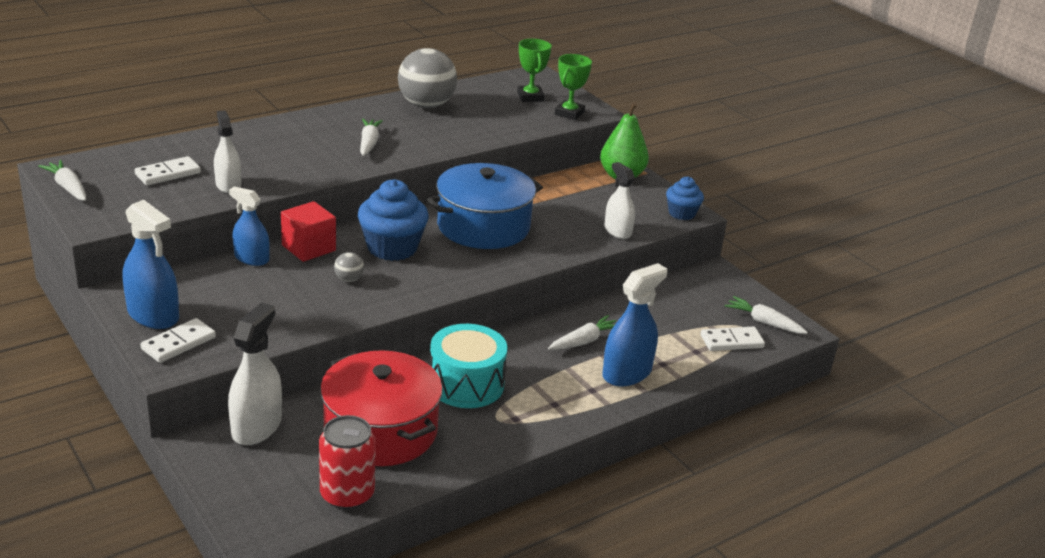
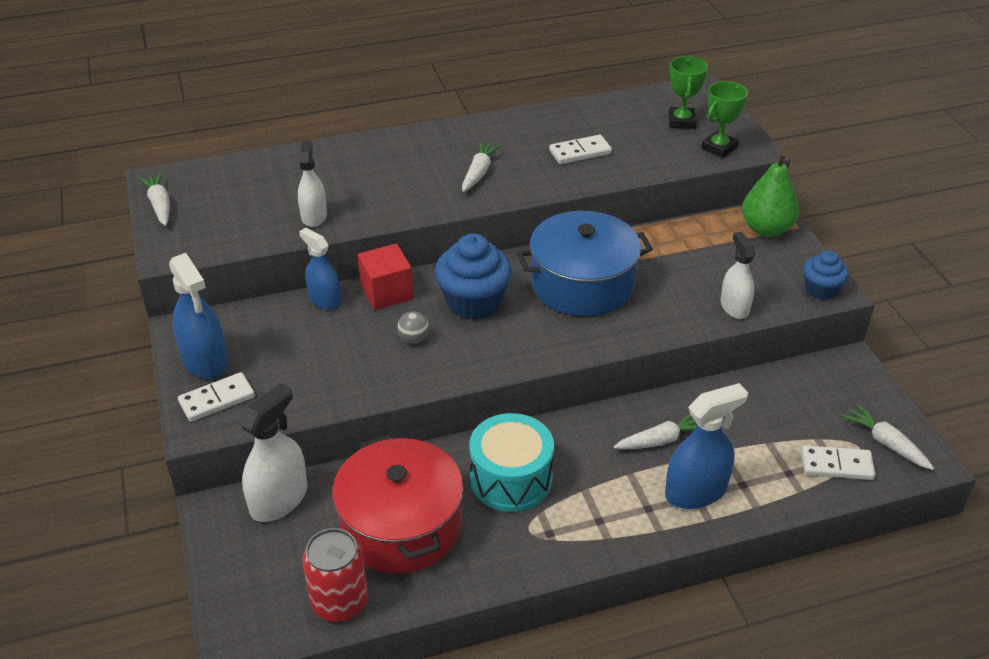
camera: 20 degrees right, 10 degrees up
(168, 174) = (260, 196): white domino -> white domino (580, 152)
(426, 105) = (559, 125): grey ball -> none

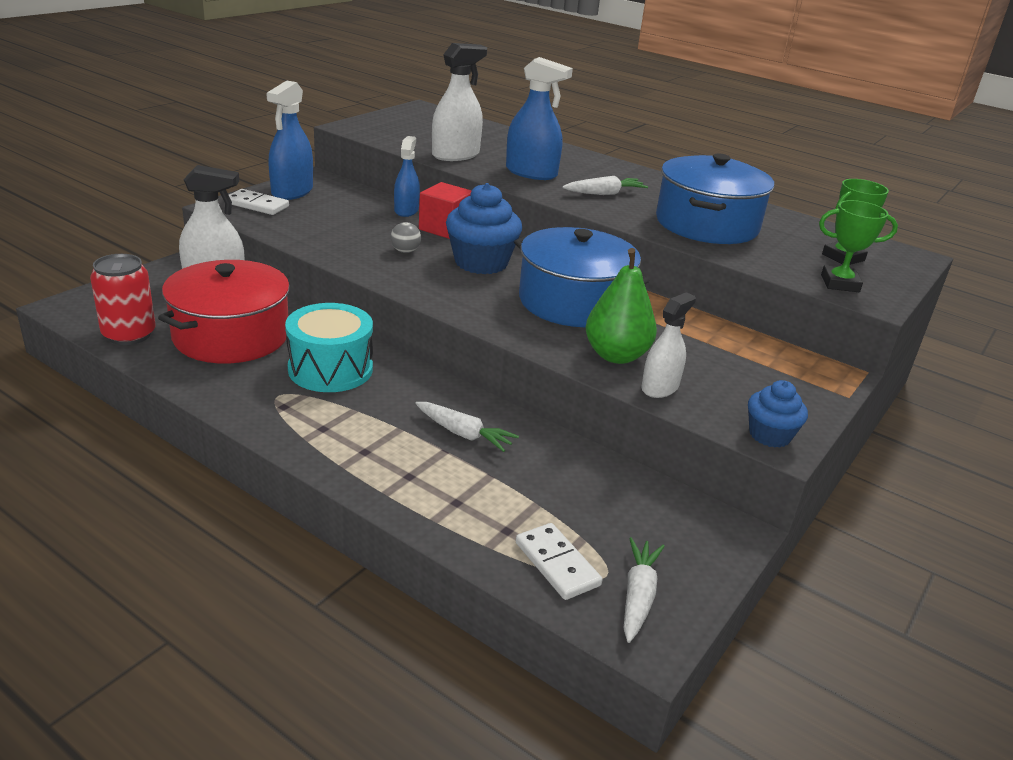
camera: 50 degrees right, 10 degrees down
(159, 205) = (396, 114): white carrot -> none
(314, 216) = (455, 155): white spray bottle -> white spray bottle, size x1.51
(580, 152) = (707, 224): white domino -> blue pot
(696, 491) = (415, 474): blue spray bottle -> blue spray bottle (531, 173)
(766, 229) = (810, 377): green pear -> green pear (616, 355)

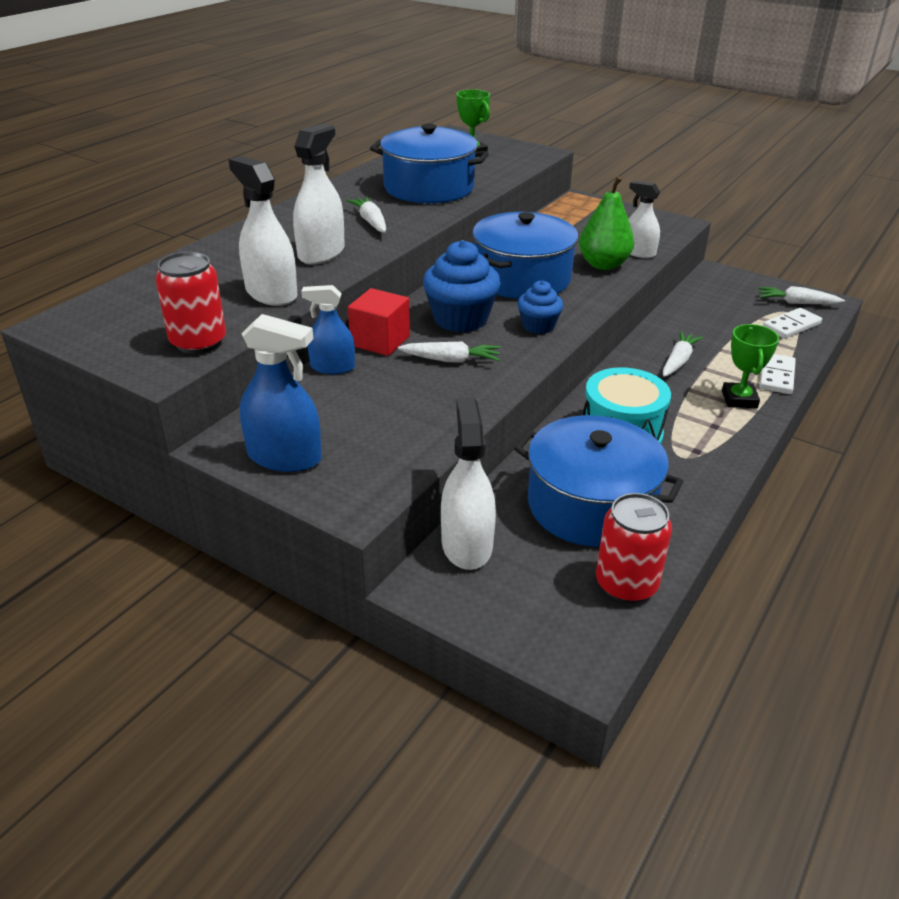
camera: 90 degrees left, 5 degrees up
(231, 336) = (591, 505): red pot -> blue pot
(257, 205) = (342, 479): white domino -> white domino (776, 376)
(384, 135) = (198, 342): none -> red can
(405, 251) = (451, 360): grey ball -> white carrot
(531, 173) = (321, 253): blue spray bottle -> white spray bottle
(769, 435) = (672, 225): blue cupcake -> blue cupcake (538, 326)
(840, 283) = (520, 158): green trophy -> green trophy (739, 399)

